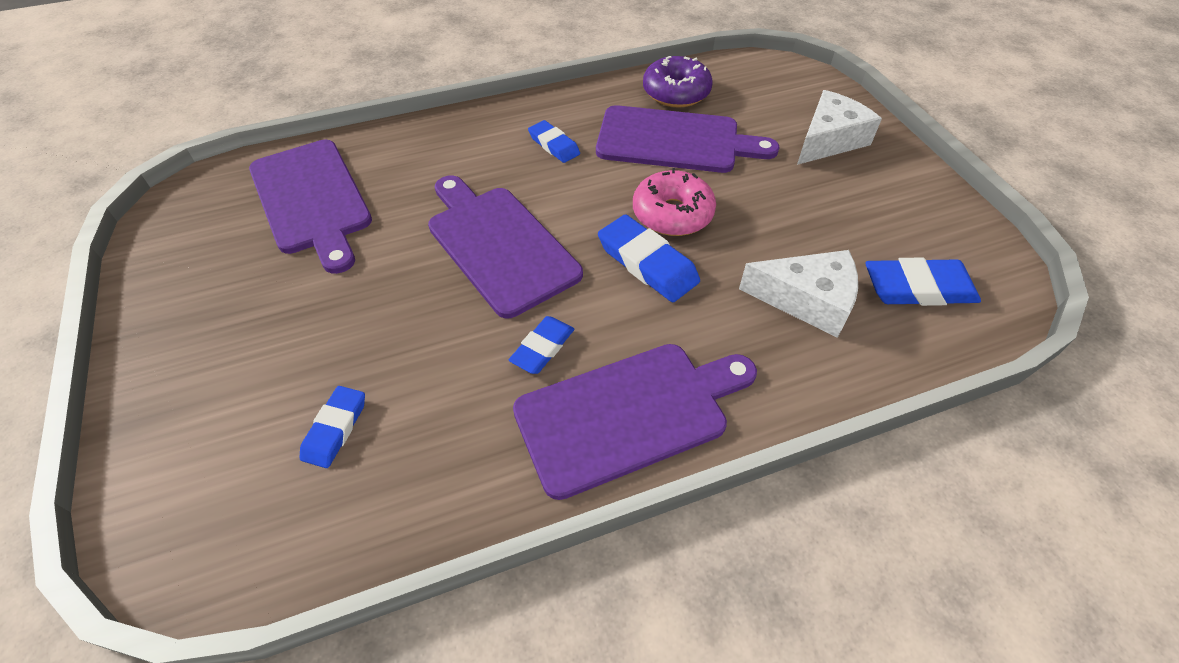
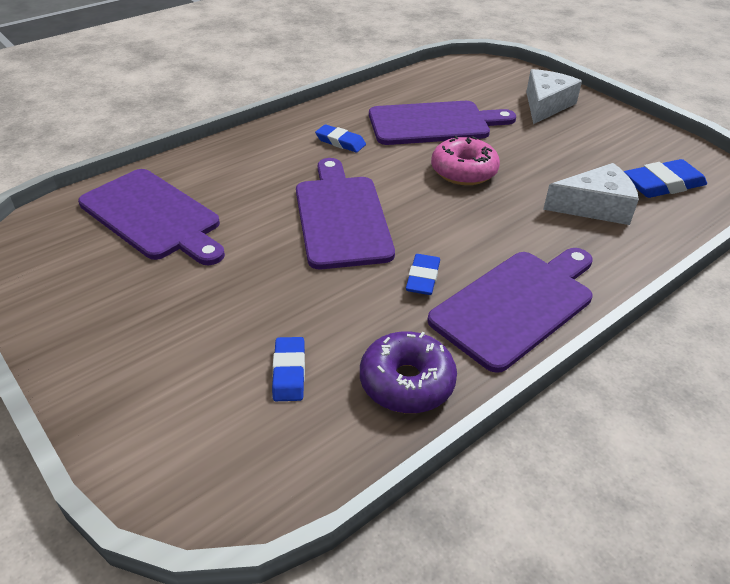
camera: 20 degrees left, 10 degrees down
(499, 245) = (341, 217): purple cutting board -> purple cutting board turned 45 degrees clockwise
(647, 263) = (466, 206): blue eraser -> none
(676, 92) = (414, 92): purple donut -> purple donut (407, 382)

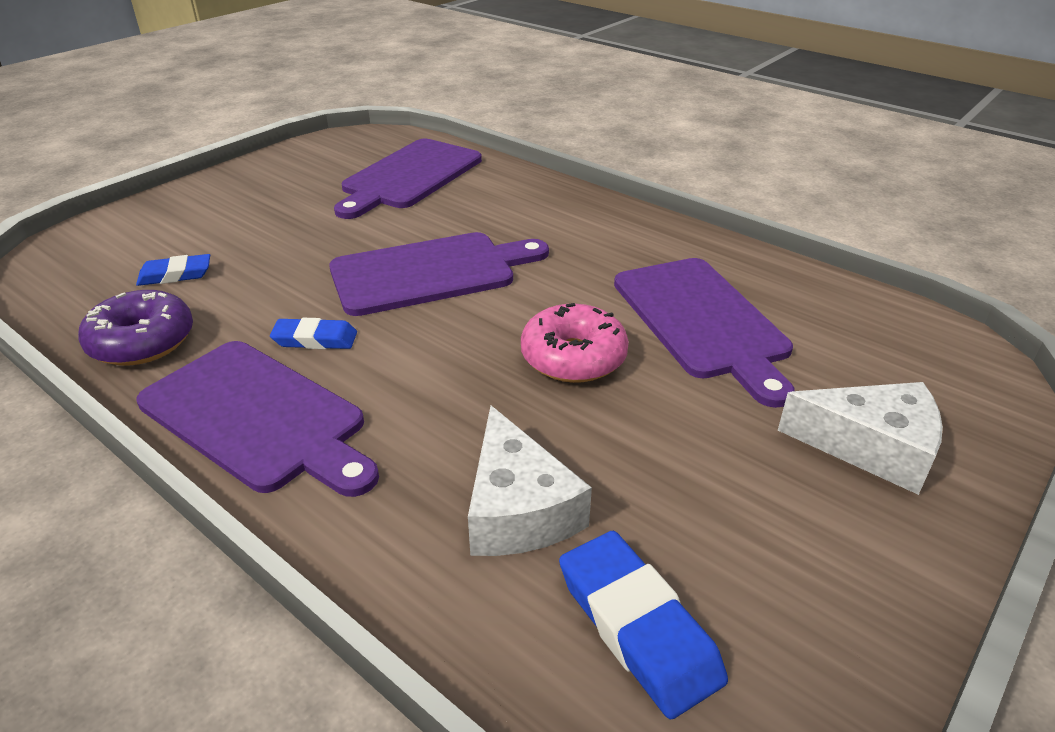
camera: 80 degrees right, 5 degrees down
(340, 142) = (602, 252): blue eraser -> none

